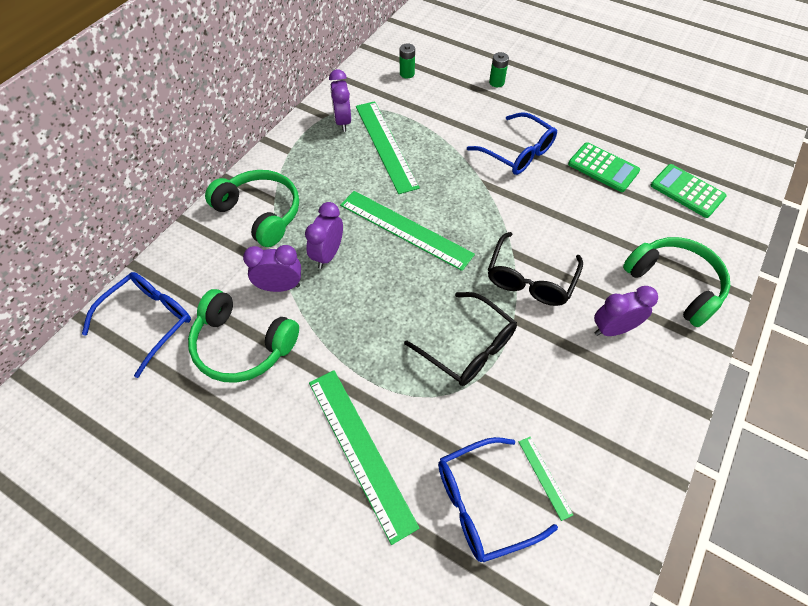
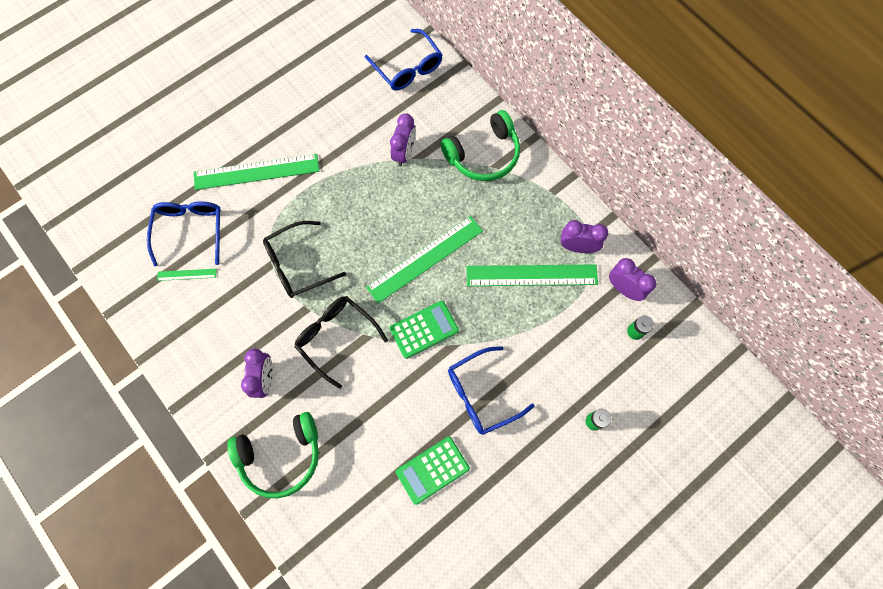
camera: 110 degrees right, 15 degrees up
(242, 345) = (364, 120): green headphones -> none
(328, 254) = (421, 193): purple clock -> purple clock (623, 288)
(687, 191) = (372, 538): green calculator -> green calculator (424, 329)

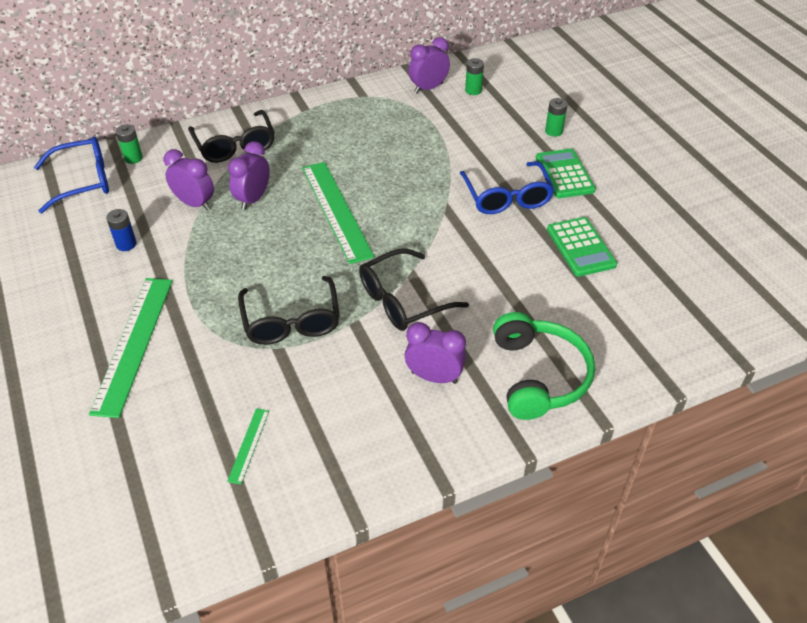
camera: 75 degrees left, 25 degrees down
(190, 230) = (181, 432): blue glasses -> none
(348, 126) = (126, 244): none -> blue battery
(424, 329) = (420, 226): green calculator -> green calculator (564, 174)
(445, 89) = (133, 158): none -> green battery
(483, 155) = (235, 145): green headphones -> black glasses
(531, 275) = (390, 140): green ruler -> none
(577, 247) = (373, 106): purple clock -> purple clock (253, 199)

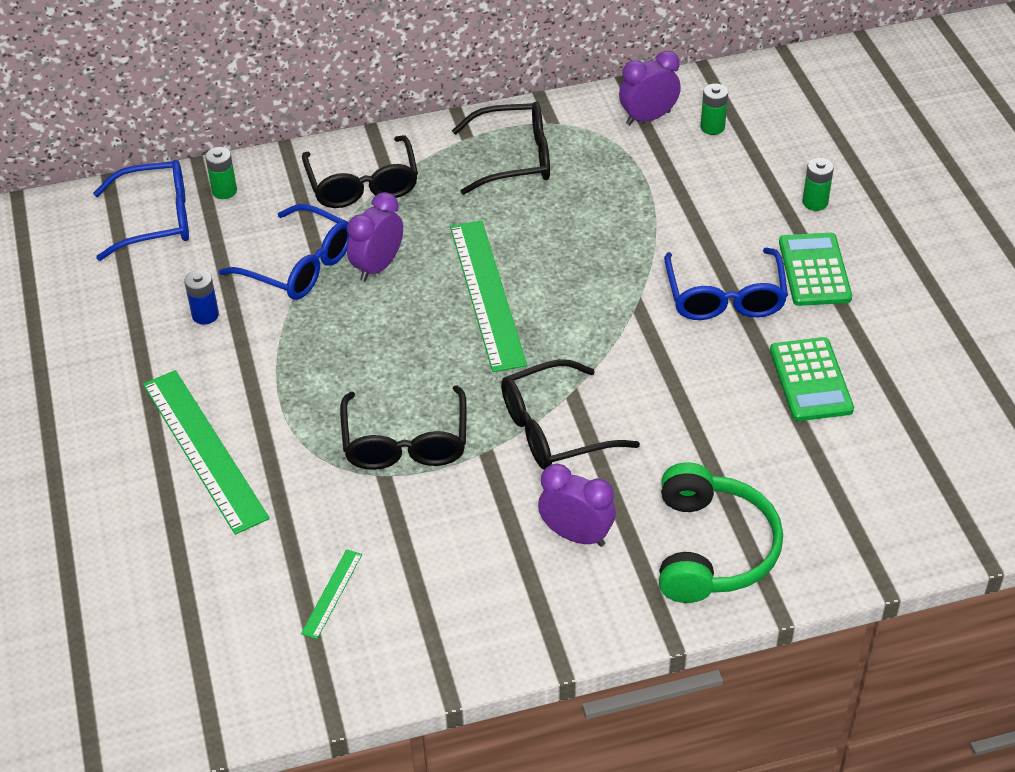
camera: 10 degrees right, 0 degrees up
(133, 343) = (203, 450): green ruler -> green ruler turned 45 degrees counterclockwise
(194, 204) = (299, 266): purple clock -> blue glasses
(341, 120) = (514, 158): none -> black glasses

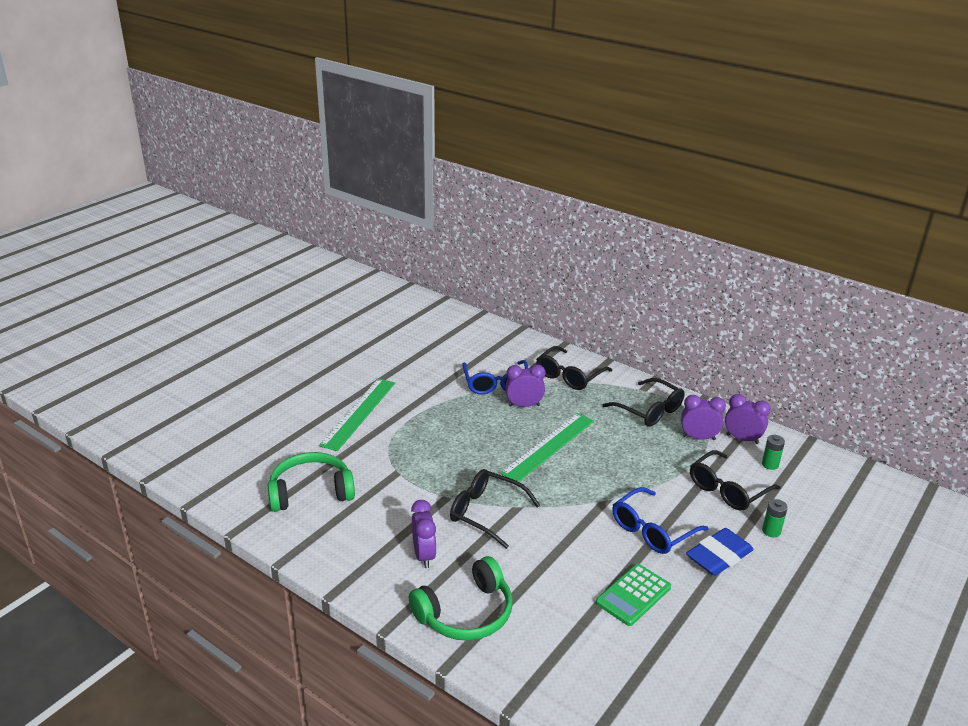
camera: 50 degrees right, 15 degrees down
(156, 219) = (475, 335): blue glasses -> none
(205, 315) = (436, 374): blue battery -> none
(224, 191) = (514, 342): green battery -> none
(332, 593) = (311, 492): green ruler -> green headphones
(405, 442) = (425, 468): black glasses -> black glasses (727, 489)
(608, 152) = (698, 438): none -> purple clock
(814, 270) = (719, 556): green calculator -> blue eraser

